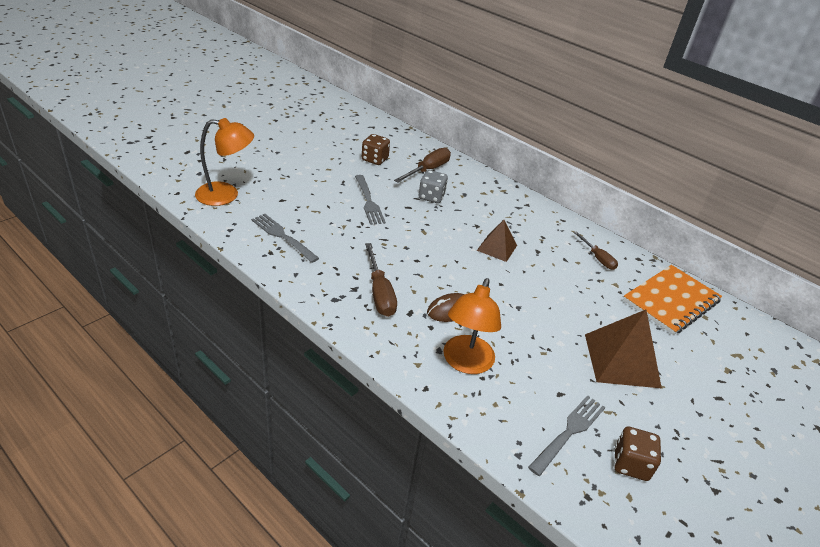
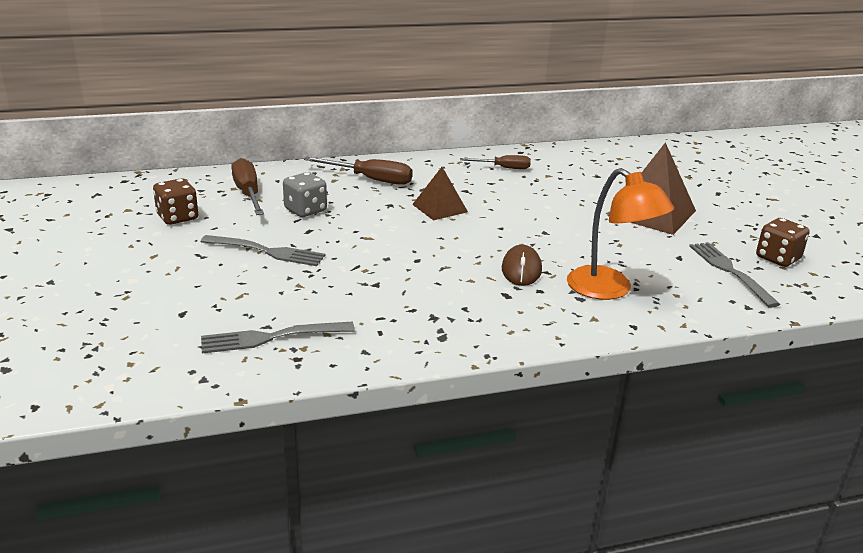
camera: 55 degrees left, 10 degrees down
(226, 195) = (107, 358): orange lamp -> none
(379, 293) = (456, 302): brown screwdriver -> brown screwdriver (371, 179)
(671, 301) = (589, 162): orange notebook -> none

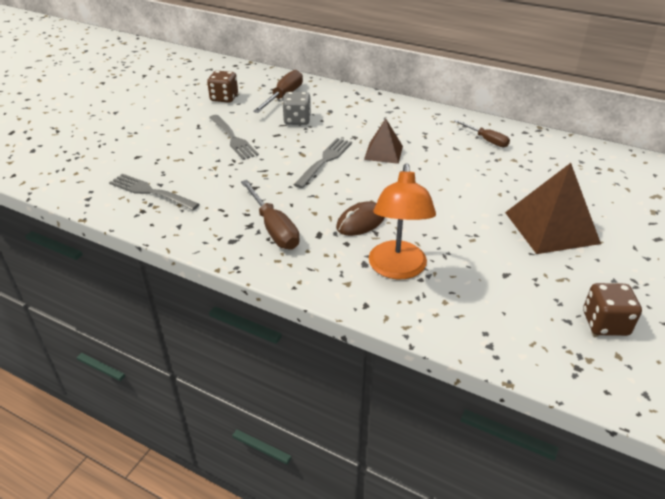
camera: 45 degrees right, 10 degrees up
(371, 179) = (372, 114): brown screwdriver -> brown screwdriver (273, 228)
(730, 271) = (531, 310): grey fork -> grey fork (324, 161)

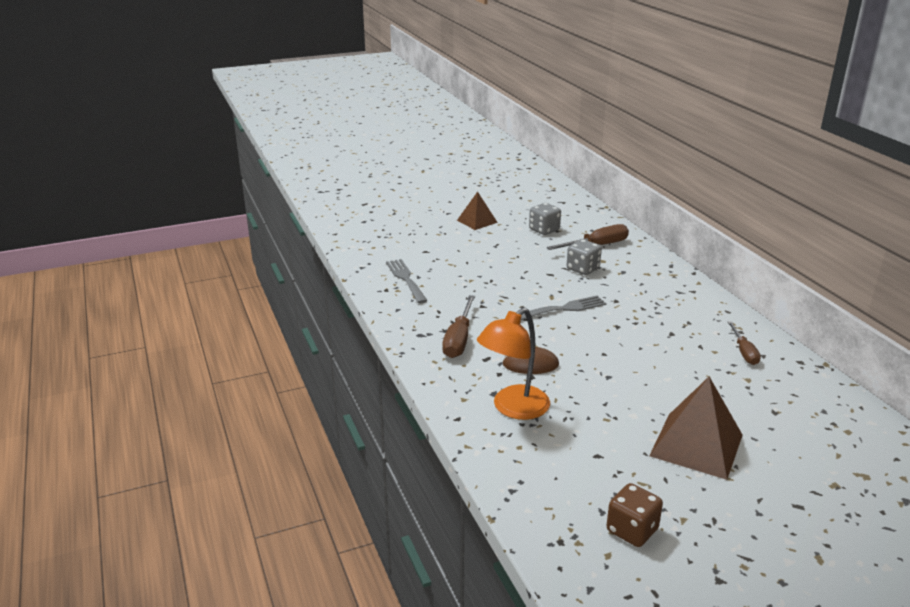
camera: 40 degrees right, 10 degrees down
(224, 98) = (544, 230): brown dice -> grey dice
(232, 138) = (511, 264): grey fork -> none
(383, 152) = (624, 323): brown pyramid -> brown pyramid (477, 221)

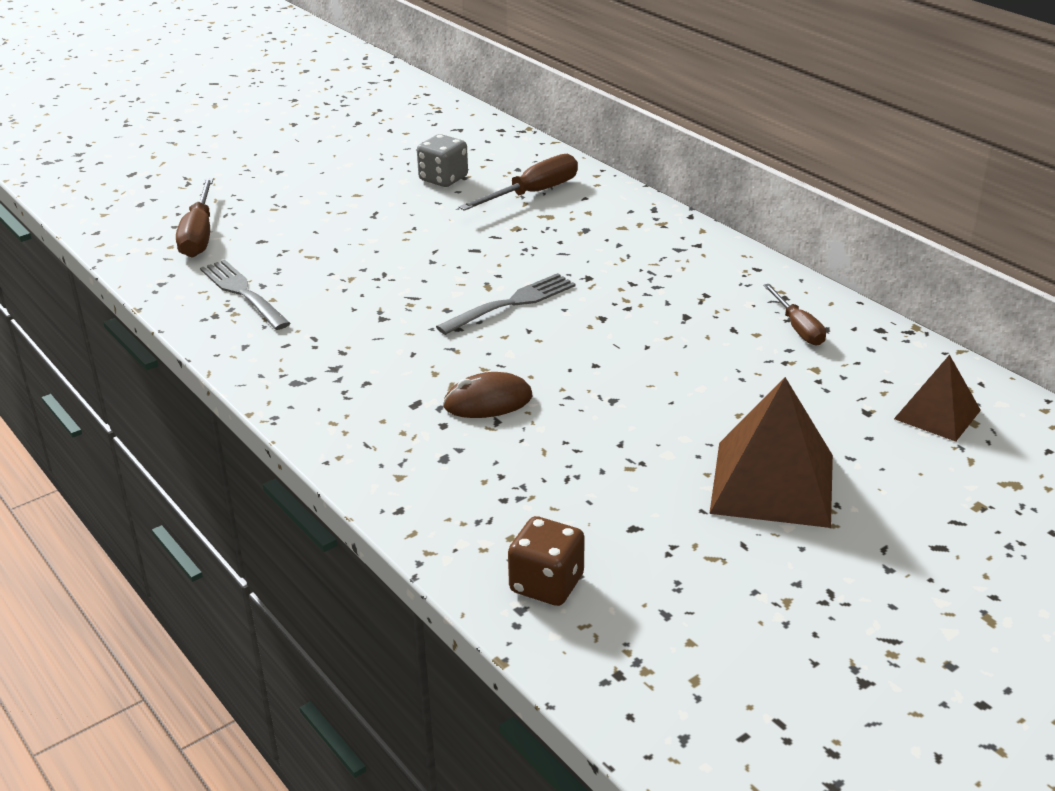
camera: 15 degrees left, 5 degrees up
(459, 339) = (362, 380): brown screwdriver -> brown screwdriver (199, 235)
(477, 221) = (331, 179): brown pyramid -> brown pyramid (937, 414)
(513, 408) = (482, 477): orange lamp -> none
(583, 269) = (522, 234): grey dice -> none
(632, 530) = (718, 634): brown dice -> brown dice (546, 584)

